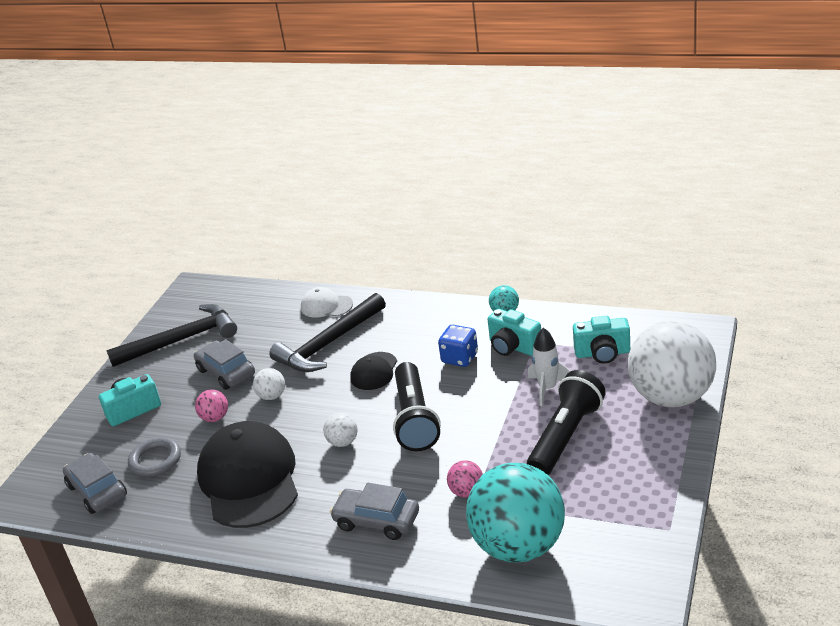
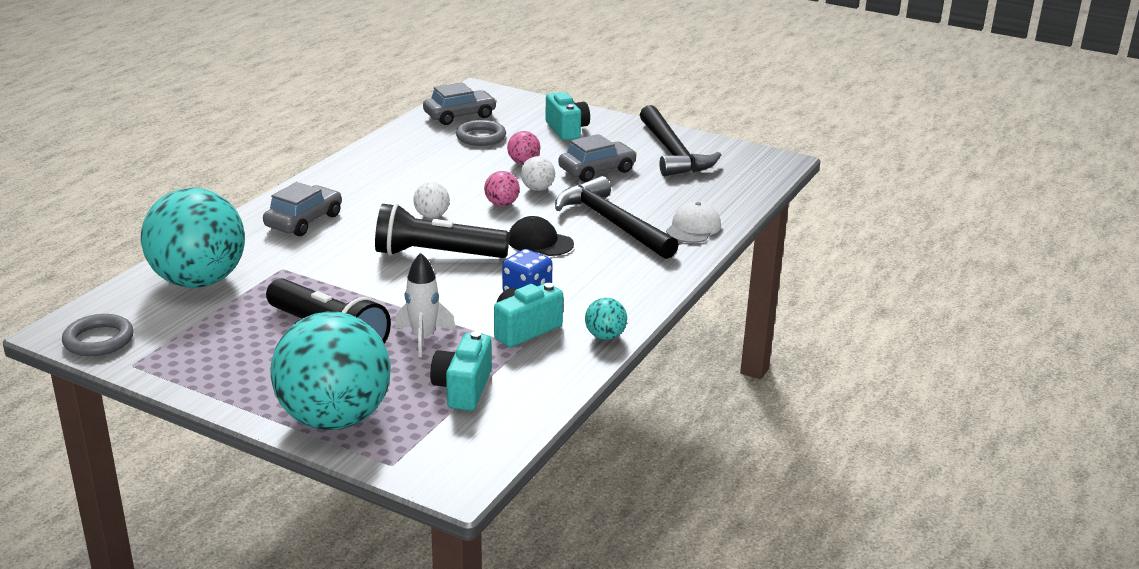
camera: 95 degrees right, 5 degrees down
(249, 479) = (417, 172): black cap -> none
(467, 492) = (298, 267): pink ball -> pink ball (502, 204)
(646, 567) = (98, 340): none -> grey ring
(671, 397) = (334, 419): white ball -> turquoise ball

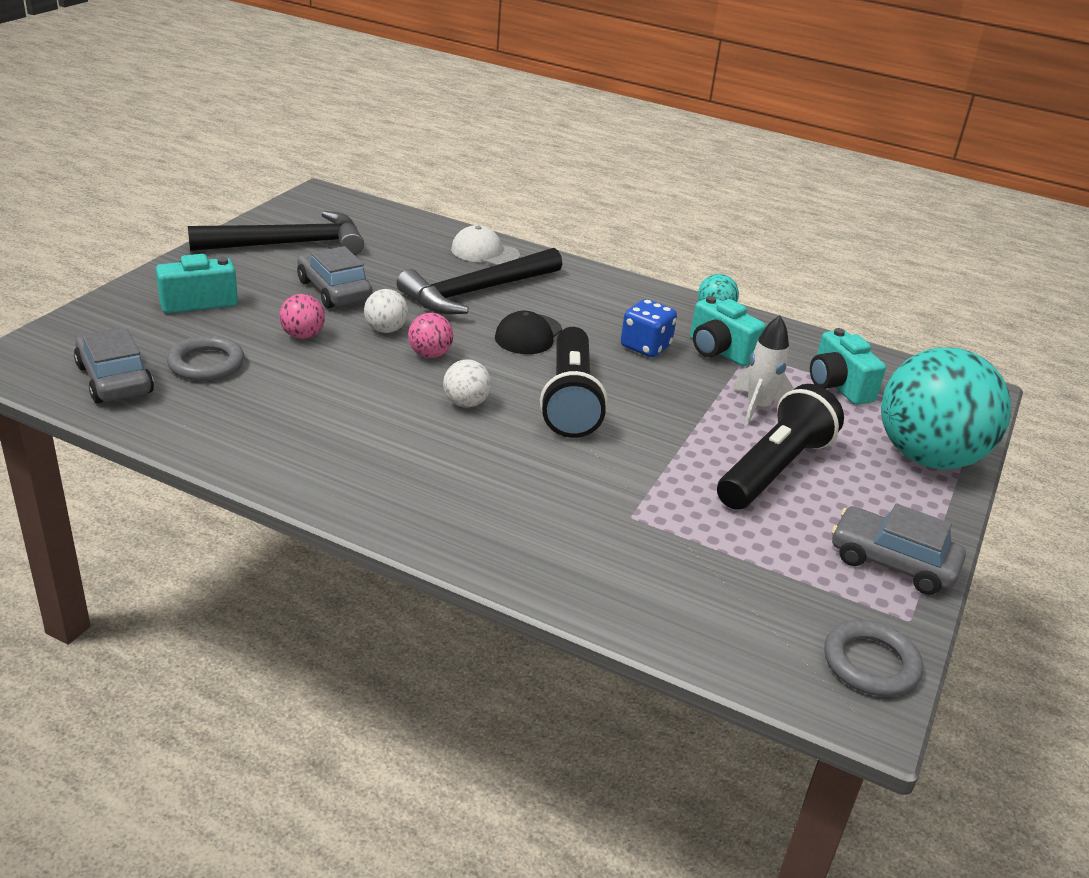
camera: 95 degrees left, 5 degrees up
(199, 281) = (685, 589): turquoise ball -> none
(304, 221) = (488, 507): grey car -> grey car (892, 562)
(463, 389) = (838, 386): turquoise camera -> turquoise camera turned 60 degrees clockwise

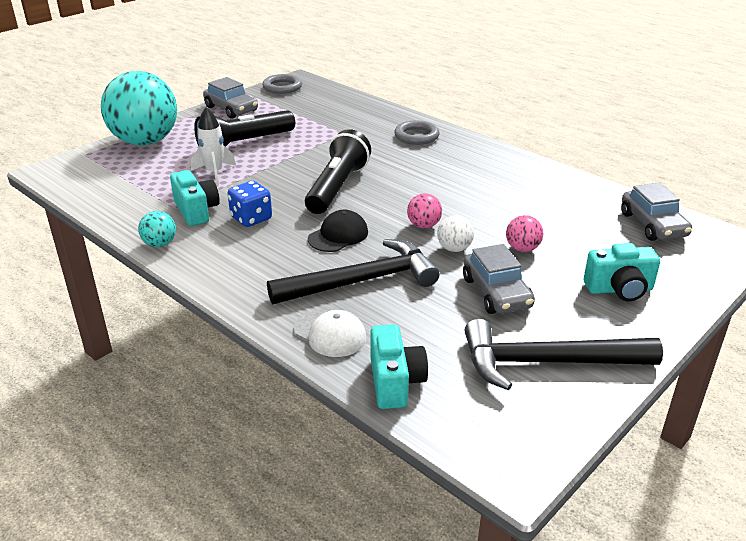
camera: 160 degrees left, 0 degrees up
(206, 364) = (592, 231): grey ring -> grey ring (416, 136)
(466, 403) = (409, 191): white ball -> none
(838, 386) = (140, 181): turquoise camera -> turquoise camera (395, 382)

